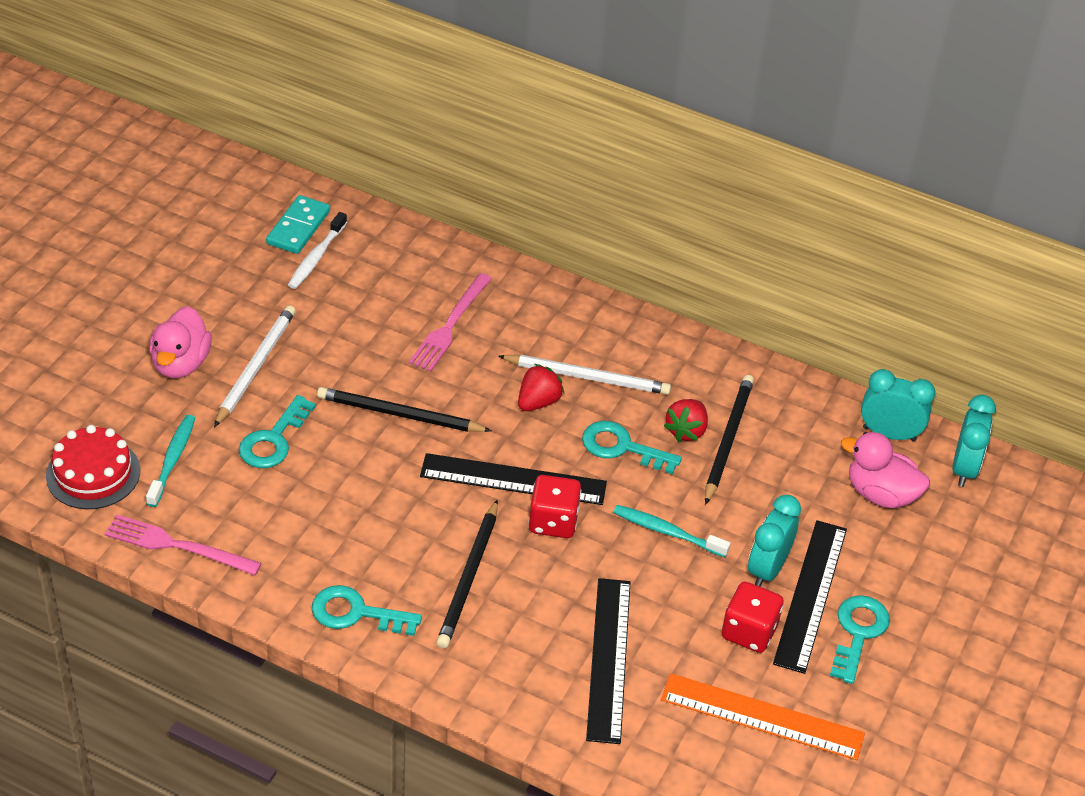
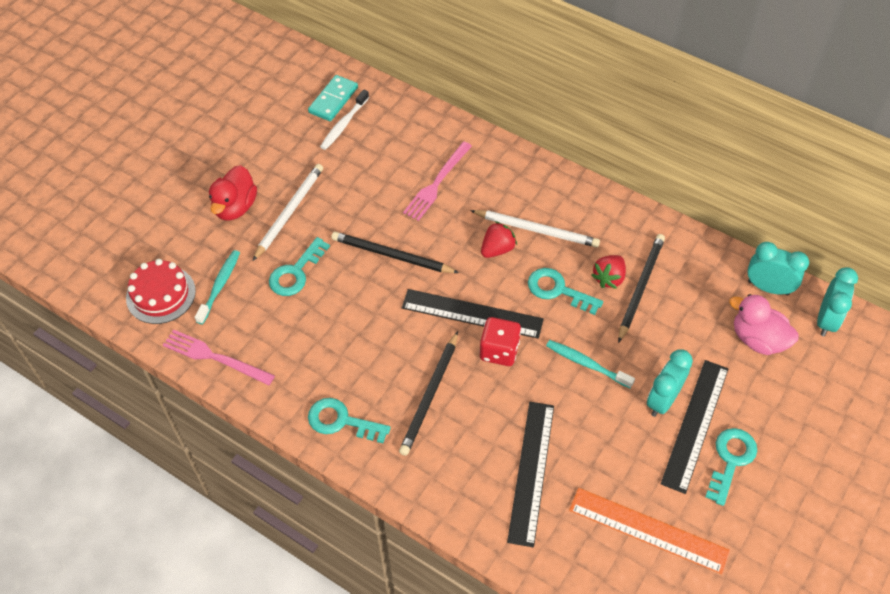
camera: 10 degrees right, 10 degrees up
(181, 363) = (235, 207): pink duck -> red duck
(749, 632) = (643, 454): red dice -> none

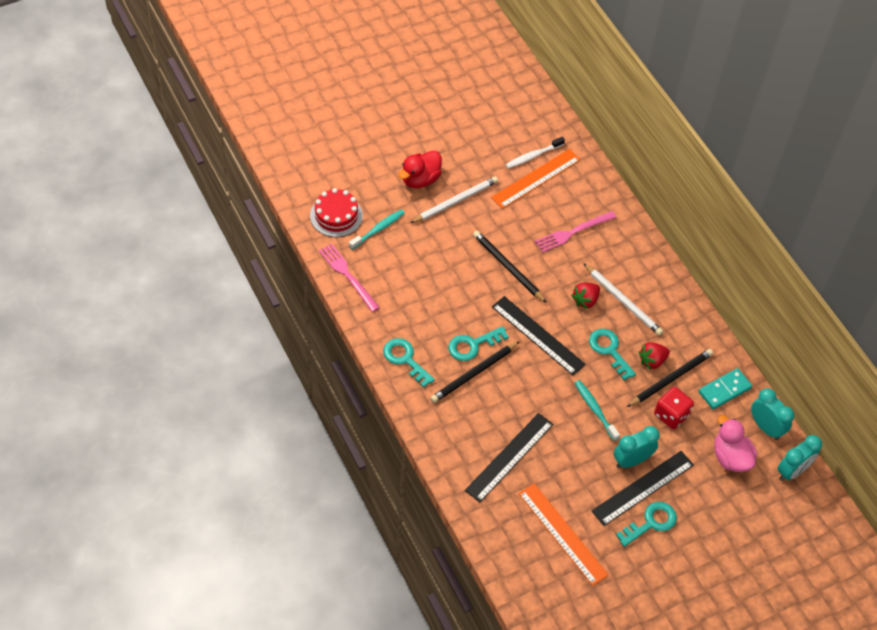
camera: 25 degrees right, 0 degrees up
(295, 273) = (434, 246): turquoise key -> turquoise key (472, 345)
(333, 100) = (537, 134): turquoise domino -> turquoise domino (724, 390)
(362, 146) = (536, 178): none -> orange ruler
(497, 249) = (585, 300): red strawberry -> red strawberry turned 150 degrees clockwise
(499, 351) = (540, 369): red dice -> red dice (671, 415)

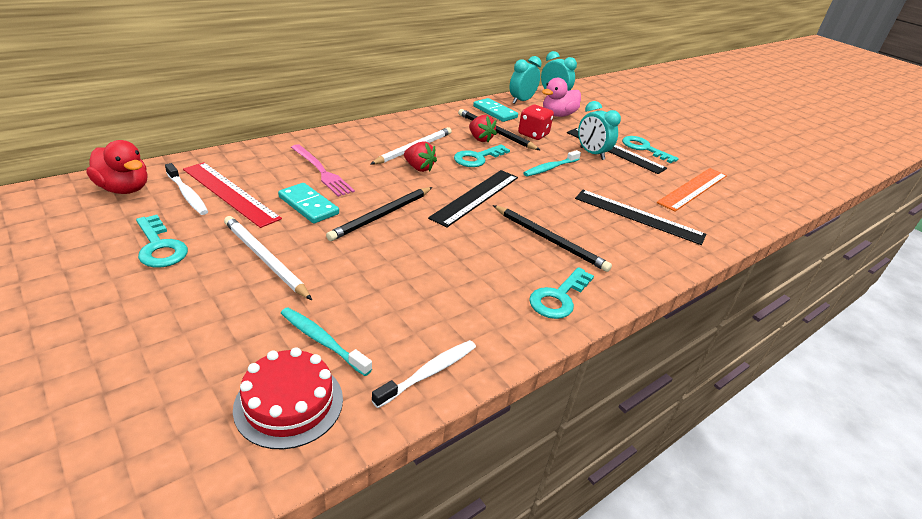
camera: 100 degrees left, 20 degrees down
(347, 275) = (428, 373): pink fork -> white toothbrush
(420, 179) = (212, 296): red duck -> red duck (124, 189)
(472, 345) = (509, 241): turquoise key -> turquoise key (160, 247)
(520, 224) = (308, 205): none -> turquoise domino
(536, 178) = (230, 193): orange ruler -> red ruler

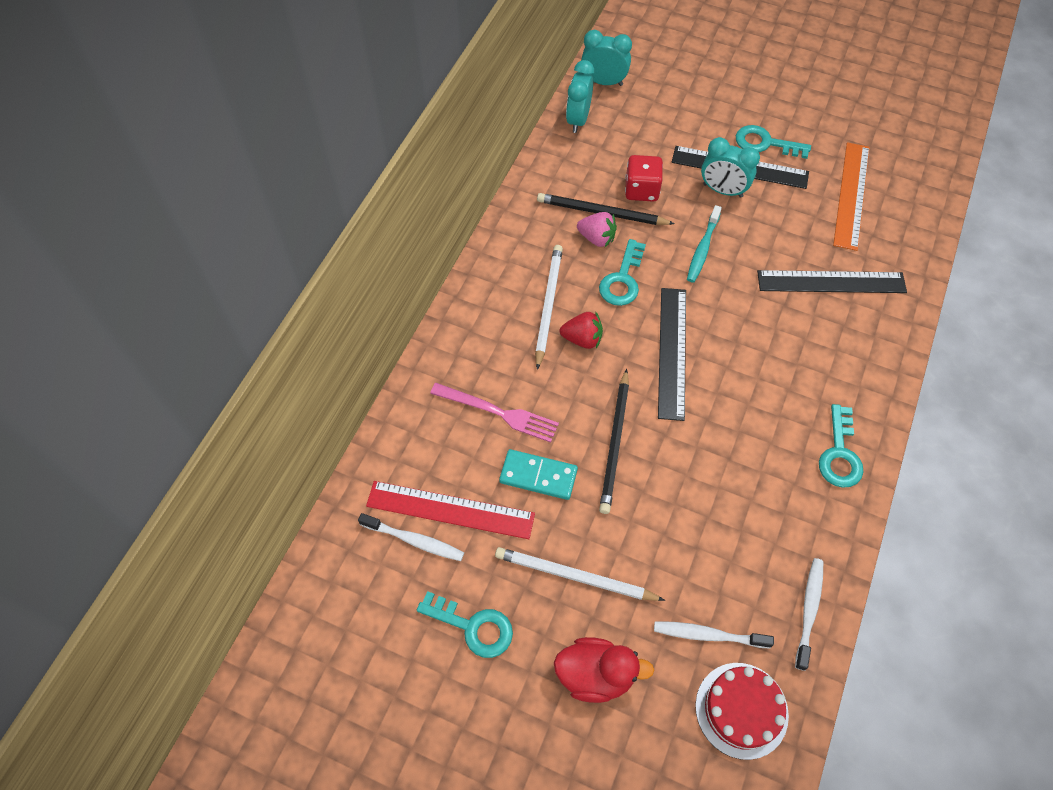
camera: 25 degrees left, 25 degrees up
(124, 189) = (347, 575): red duck -> red duck (595, 675)
(322, 341) = (708, 635): turquoise toothbrush -> white toothbrush
(480, 139) = (597, 238): red strawberry -> pink strawberry
(495, 112) = (569, 167): turquoise domino -> none
(549, 240) = (781, 376): black pencil -> none
(558, 115) = (637, 127): pink duck -> none

